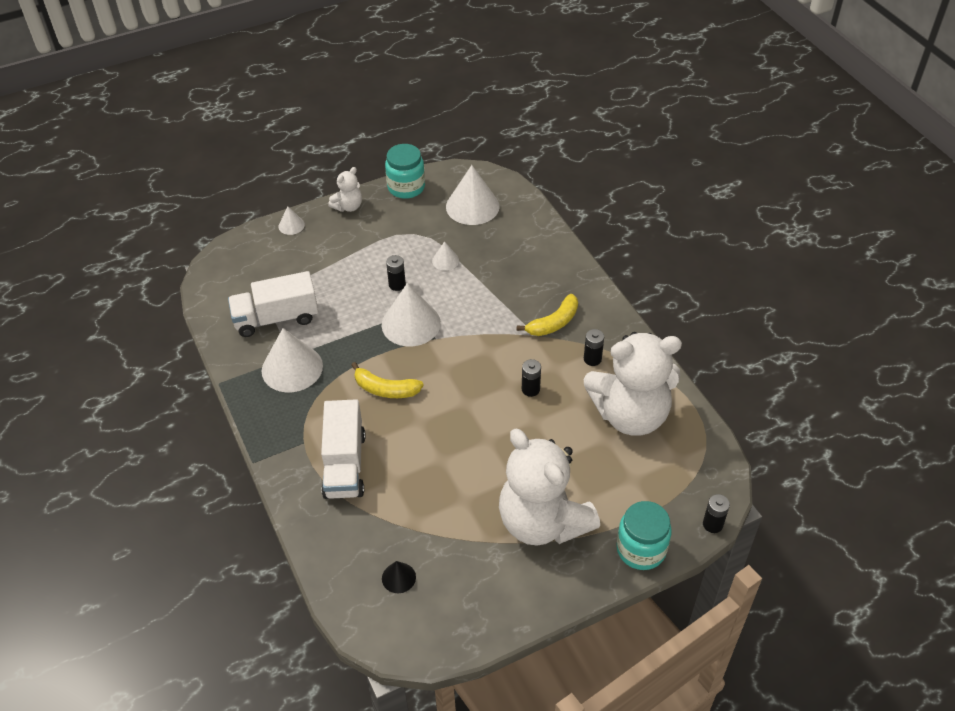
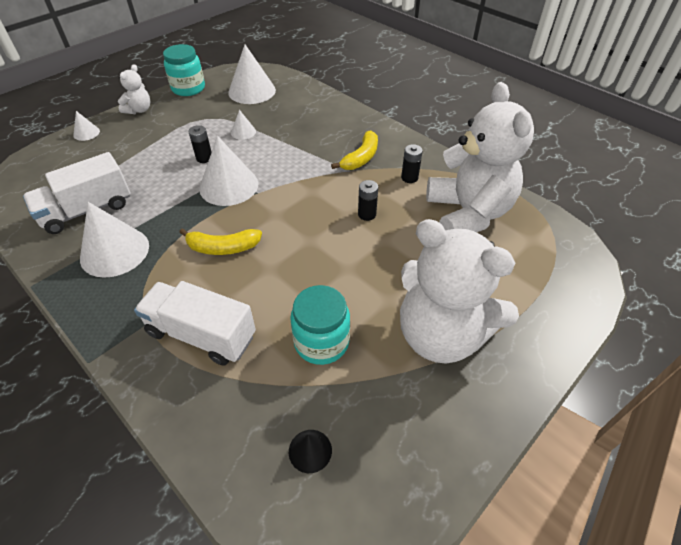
camera: 20 degrees left, 0 degrees up
(345, 464) = (201, 334): white truck -> white truck turned 135 degrees clockwise
(630, 414) = (468, 213): white teddy bear -> white teddy bear turned 75 degrees counterclockwise
(641, 549) = (552, 334): turquoise jar -> turquoise jar (321, 342)
(712, 524) = (600, 289): black battery -> none

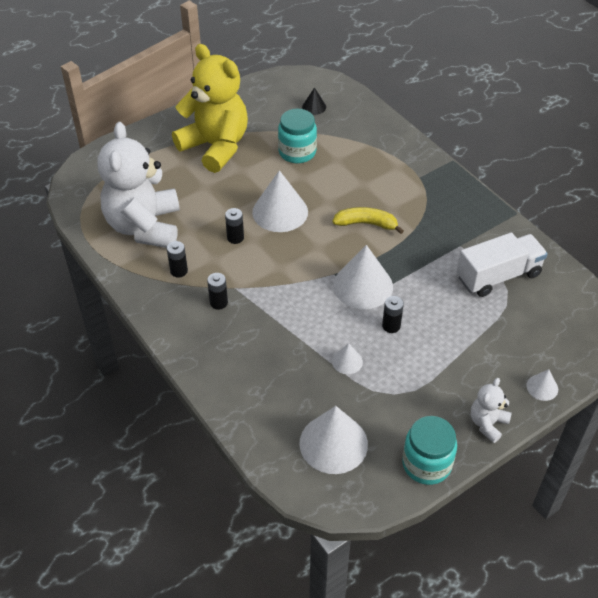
camera: 170 degrees left, 0 degrees up
(114, 251) = (458, 232): white cone -> white cone (280, 212)
(201, 334) = (379, 166): white truck -> none
(361, 158) = (218, 302): yellow banana -> black battery
(441, 334) = (215, 146): white teddy bear -> yellow teddy bear

